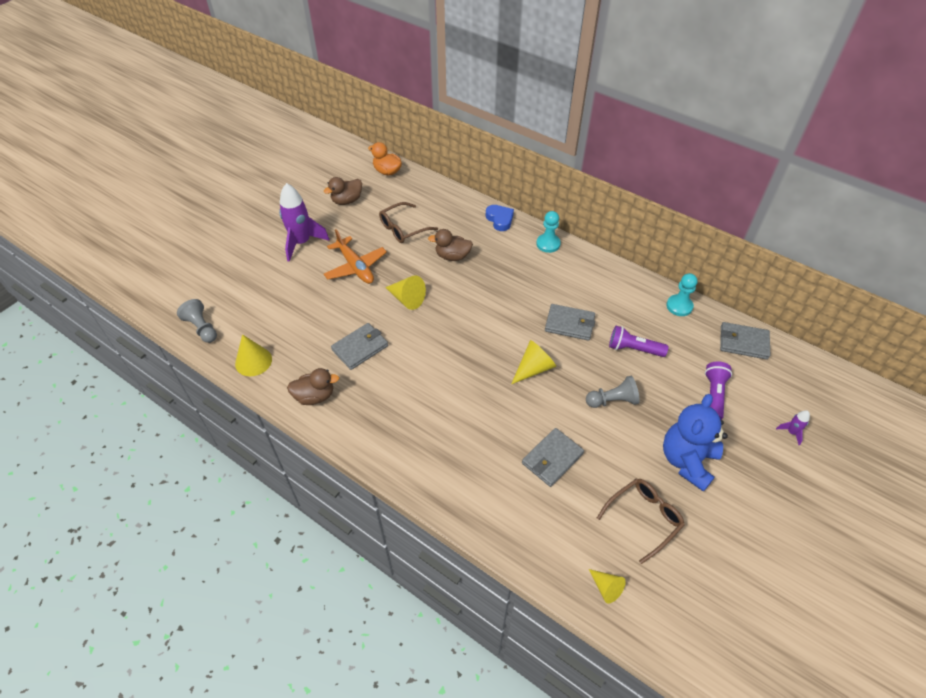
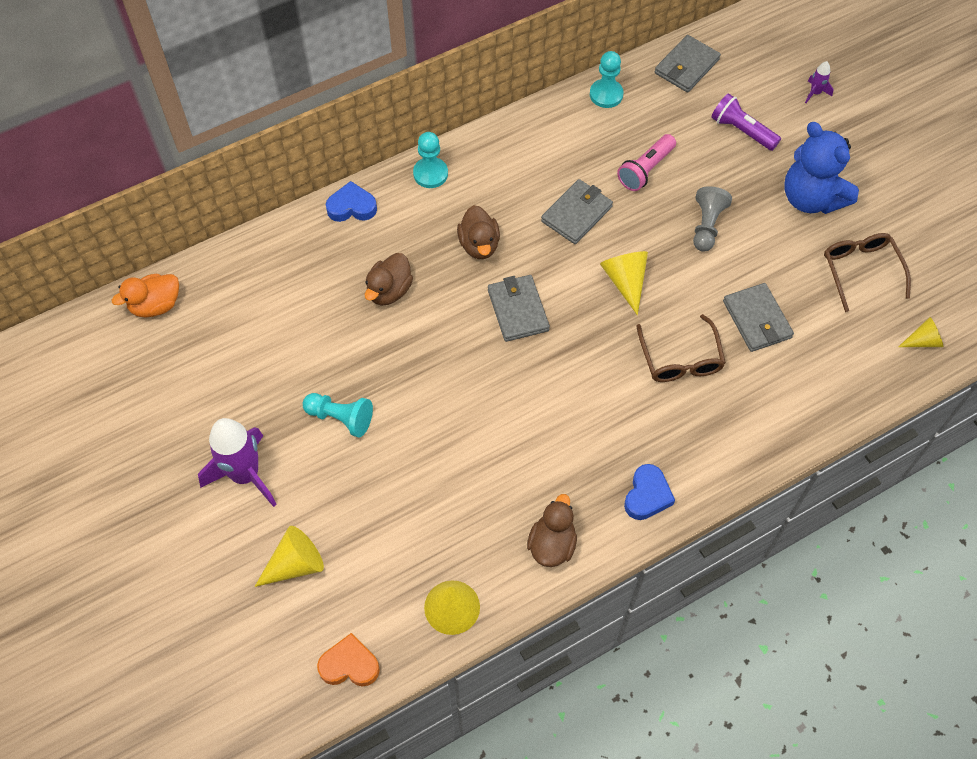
camera: 65 degrees left, 10 degrees up
(202, 328) = (349, 665): grey pawn -> orange heart
(347, 200) = (188, 383): brown duck -> brown duck (479, 245)
(356, 267) = (340, 418): orange plane -> turquoise pawn
(360, 348) = (496, 462): grey wallet -> grey wallet (518, 310)
(373, 437) = (647, 495): none -> blue heart
(403, 228) = (297, 329): brown glasses -> brown glasses (680, 358)
(407, 299) = (438, 375): yellow cone -> yellow cone (295, 564)
(633, 349) = (645, 170): purple flashlight -> pink flashlight

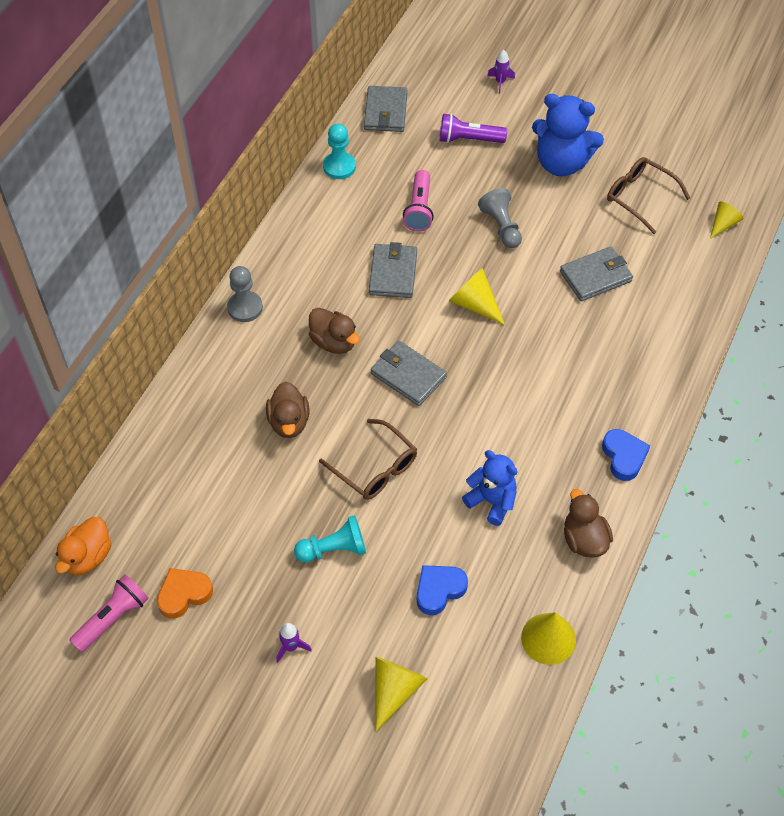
camera: 35 degrees left, 5 degrees down
(136, 365) = (113, 618): none -> pink flashlight
(245, 475) = (291, 647): purple rocket -> purple rocket, size x0.44
(349, 665) = (506, 739): orange heart -> orange heart (184, 594)
(352, 207) = (198, 372): blue heart -> blue heart (439, 590)
(430, 174) = (245, 308): turquoise pawn -> grey pawn
(500, 460) = (491, 501): none -> blue teddy bear
(680, 358) = (564, 338): brown glasses -> brown glasses (374, 468)
(757, 320) = (596, 276): grey wallet -> grey wallet turned 60 degrees counterclockwise

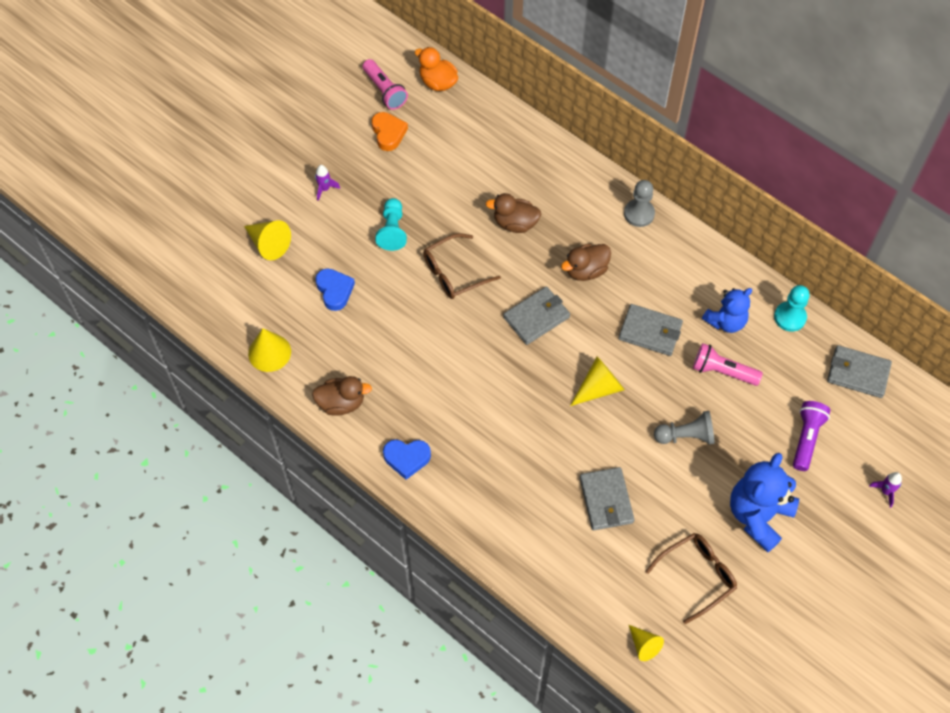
camera: 105 degrees right, 5 degrees up
(491, 501) = (397, 347): blue teddy bear -> blue teddy bear (726, 321)

